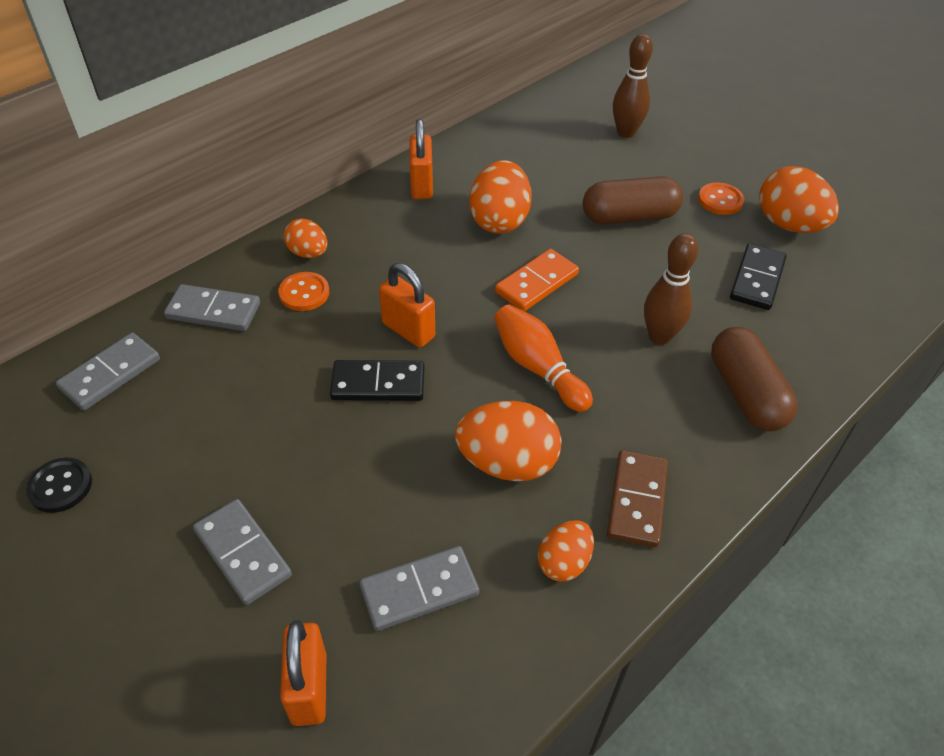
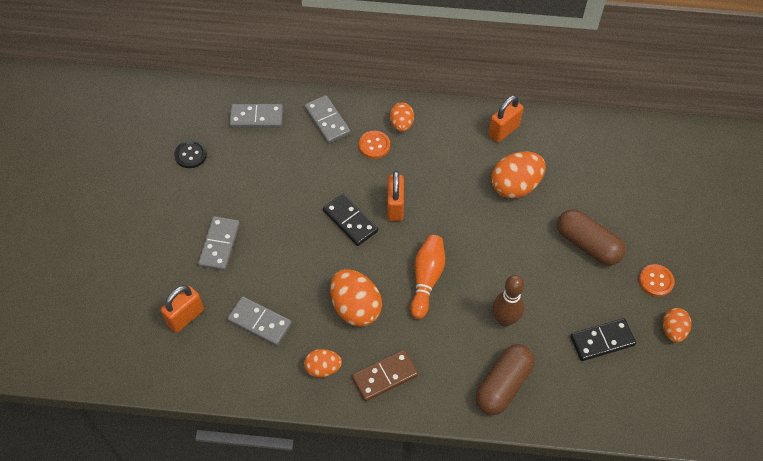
camera: 50 degrees right, 10 degrees up
(536, 283) = (485, 237): orange domino -> none
(626, 132) = (667, 192): brown bowling pin -> none
(788, 225) = (673, 330): orange egg -> orange egg, size x0.59

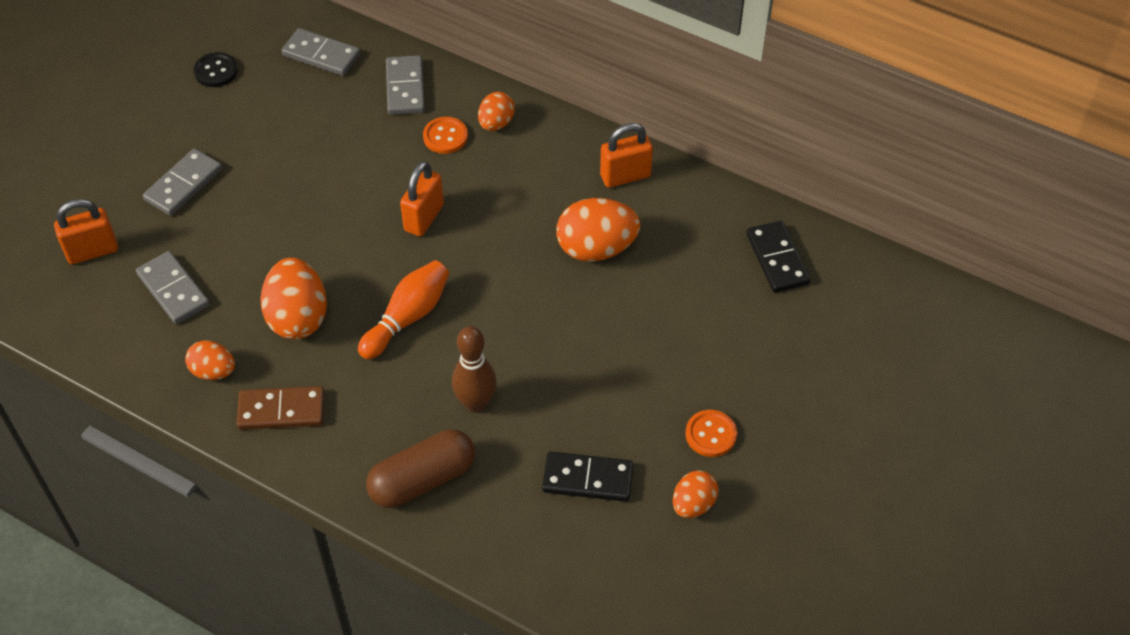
camera: 25 degrees right, 5 degrees down
(350, 221) = (357, 214): black domino -> black domino (777, 259)
(588, 244) = (647, 354): brown capsule -> none

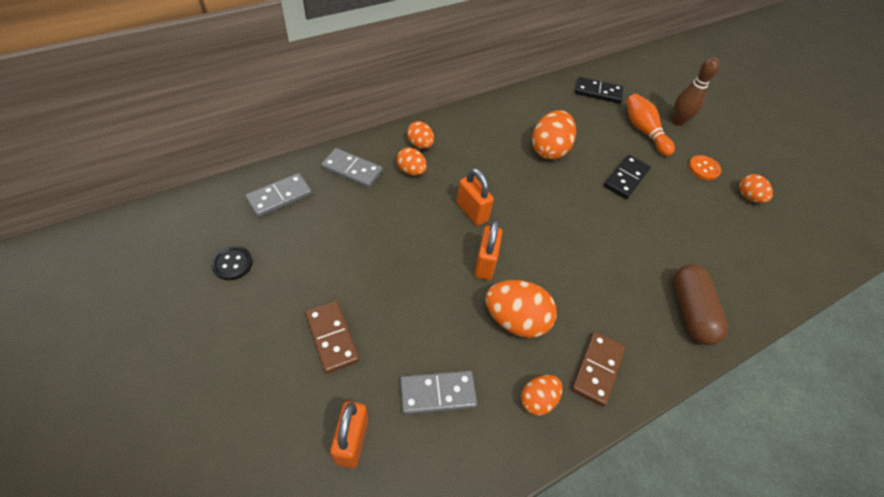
camera: 65 degrees left, 0 degrees up
(183, 184) = (332, 337): grey domino -> brown domino
(407, 317) = (551, 258): orange bowling pin -> orange bowling pin (644, 131)
(445, 136) = (411, 171): orange button -> orange egg
(476, 403) = (639, 256): brown bowling pin -> brown bowling pin (678, 121)
(587, 479) = (716, 231): black domino -> black domino (626, 178)
(625, 176) = (503, 114): orange padlock -> orange padlock (485, 263)

